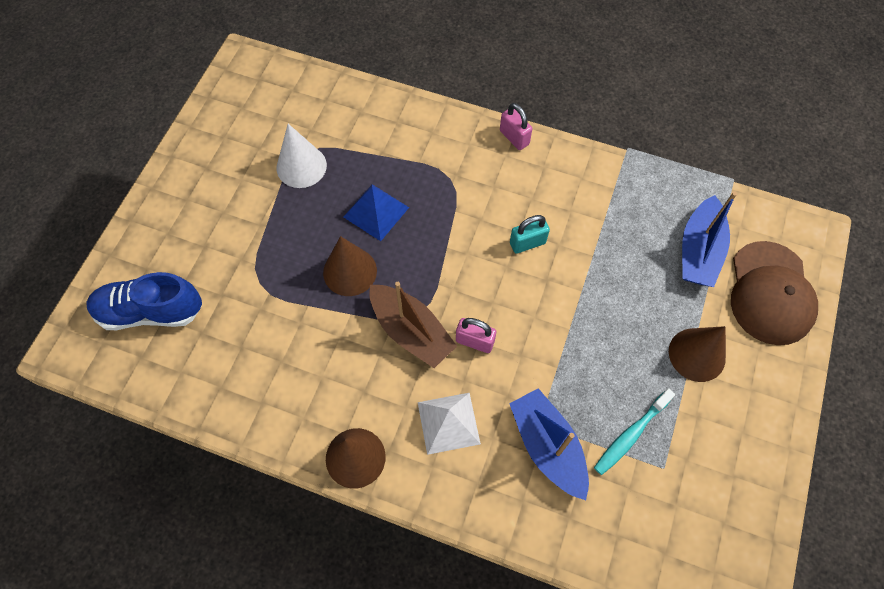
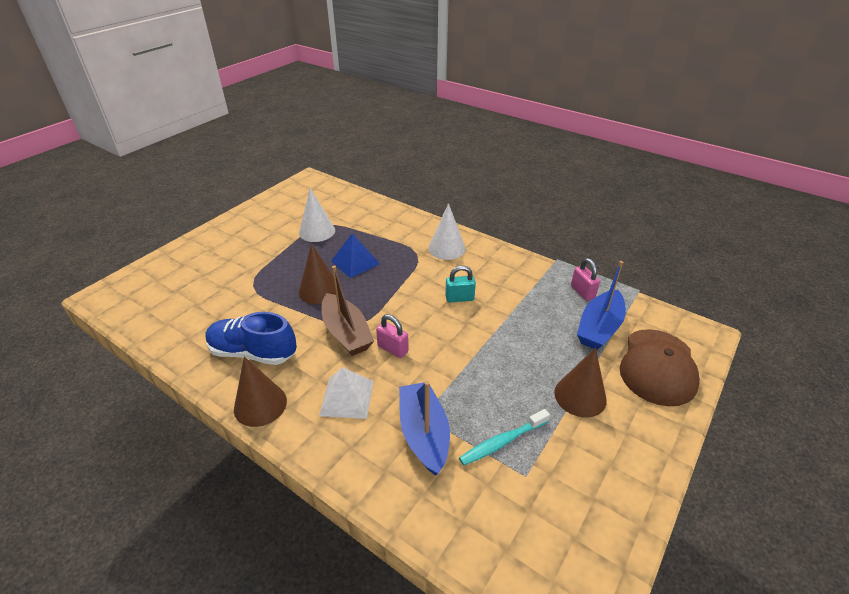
camera: 15 degrees right, 25 degrees down
(150, 311) = (170, 286): blue shoe -> blue shoe (253, 352)
(485, 159) = (446, 248): none -> white cone
(514, 137) = (472, 240): pink padlock -> pink padlock (582, 292)

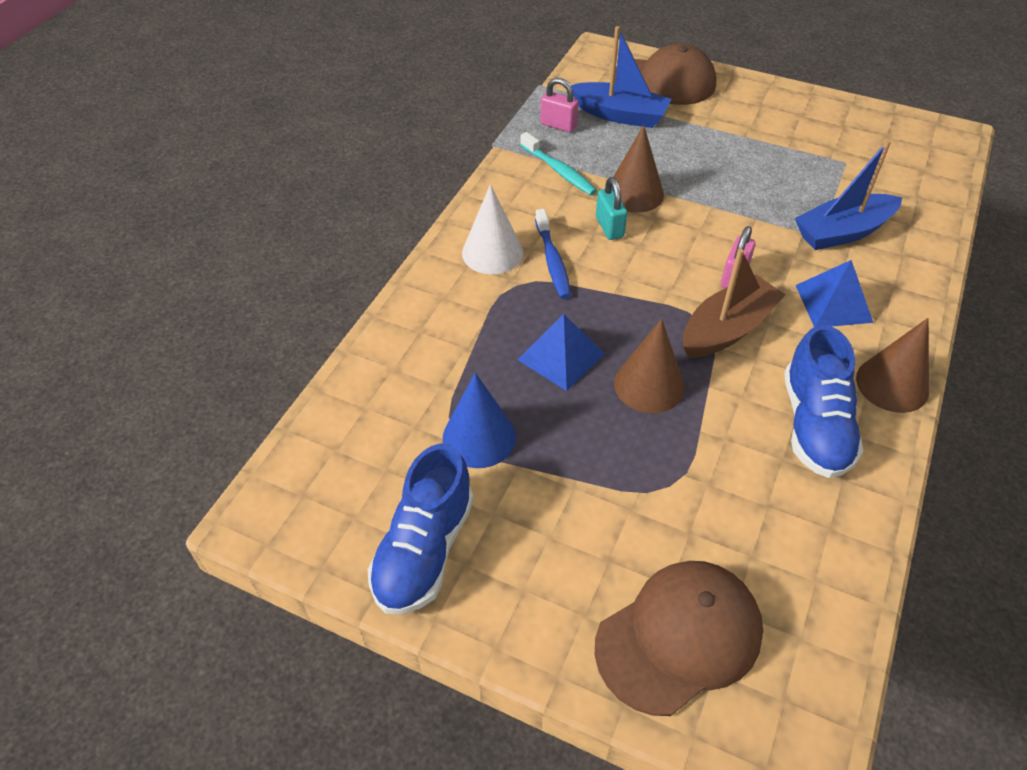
camera: 100 degrees left, 10 degrees up
(178, 272) = (679, 637): none -> brown cap
(268, 213) = (424, 550): none -> blue shoe
(317, 231) = (479, 437): white cone -> blue cone
(347, 398) = (833, 303): white pyramid -> blue pyramid
(433, 269) = (552, 261): none -> blue toothbrush
(502, 442) = (819, 178): turquoise toothbrush -> turquoise toothbrush (559, 171)
(580, 396) = (731, 130): brown cone -> brown cone (634, 193)
(582, 292) = (558, 125): pink padlock -> pink padlock turned 60 degrees clockwise

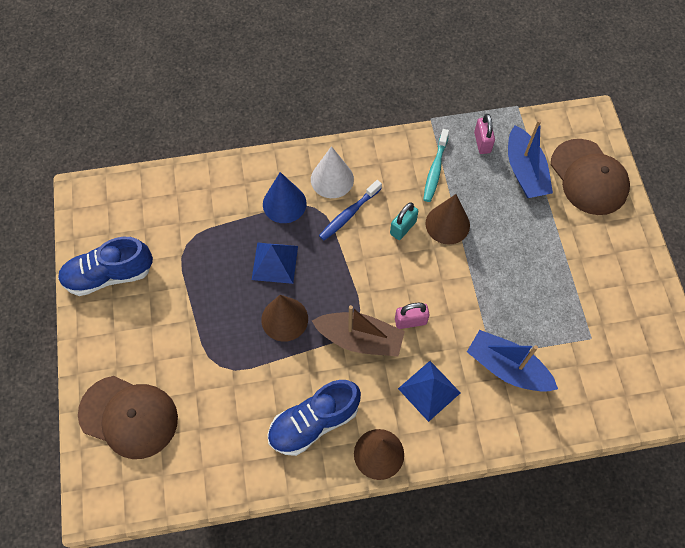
camera: 55 degrees right, 15 degrees up
(479, 437) = (191, 256): blue cone -> blue cone (284, 203)

